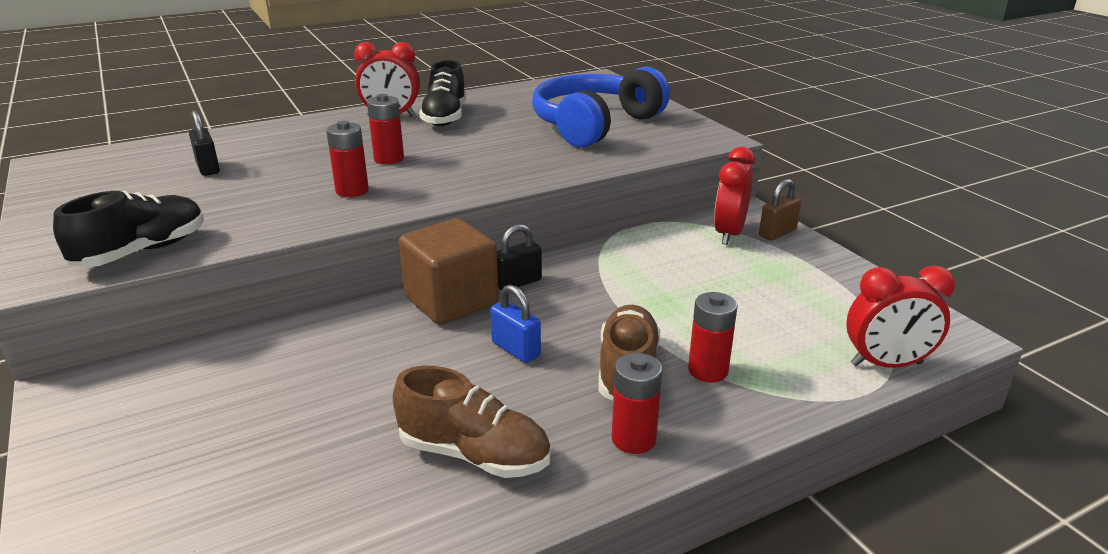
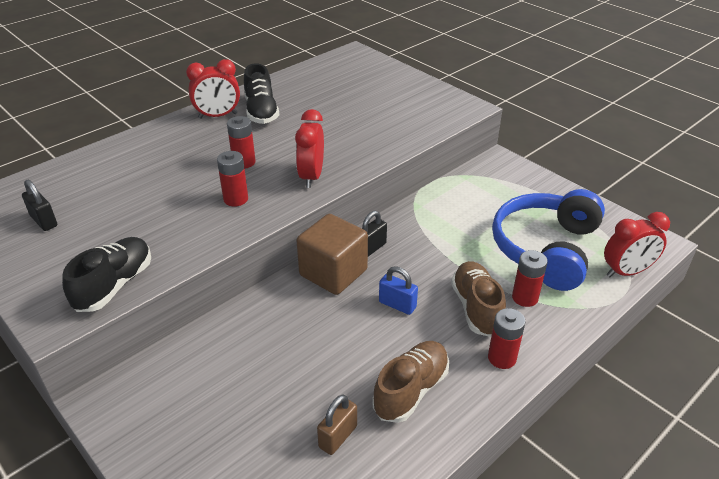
camera: 15 degrees left, 10 degrees up
(208, 168) = (106, 193): black padlock -> black padlock (44, 221)
(474, 454) = (411, 390): brown shoe -> brown shoe turned 60 degrees counterclockwise
(594, 125) = (377, 105): blue headphones -> blue headphones (545, 249)
(729, 234) = (493, 181): red clock -> red clock (311, 176)
(777, 233) = (524, 175): brown padlock -> brown padlock (338, 436)

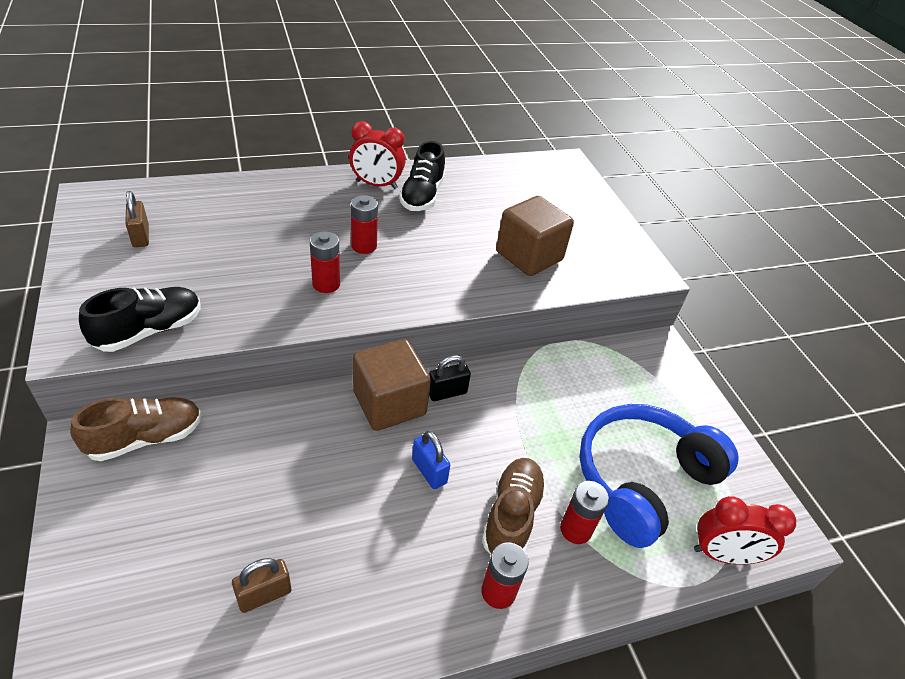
camera: 20 degrees right, 5 degrees up
(44, 221) = (141, 236): black padlock -> brown padlock
(311, 176) = (419, 289): red clock -> none
(376, 126) = (529, 256): none -> brown cube
(411, 390) = (374, 580): brown shoe -> brown shoe (146, 438)

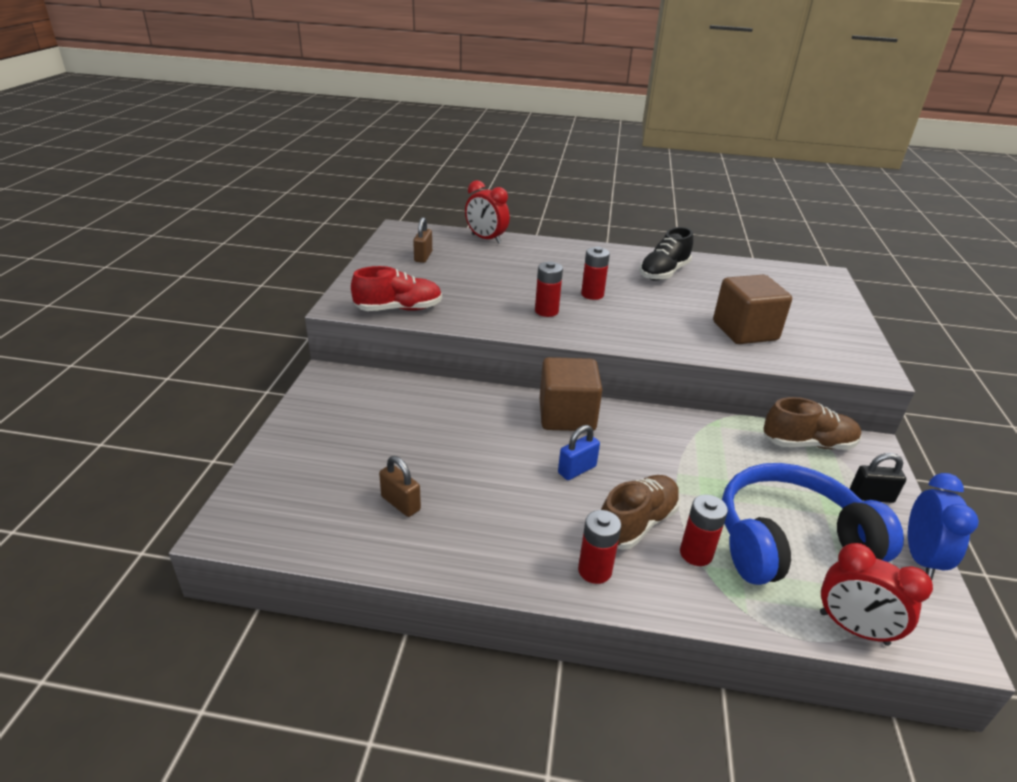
camera: 30 degrees right, 10 degrees down
(146, 438) = (368, 386): brown shoe -> brown shoe (808, 444)
(149, 331) = (399, 309): black shoe -> red shoe
(264, 594) = (401, 503): brown padlock -> brown padlock turned 45 degrees clockwise
(376, 184) = (626, 259): red clock -> red clock (486, 239)
(429, 471) = (577, 470): blue padlock -> blue padlock turned 60 degrees clockwise
(447, 392) = (622, 422): black padlock -> black padlock (871, 496)
(740, 456) = (920, 558): none -> blue clock

